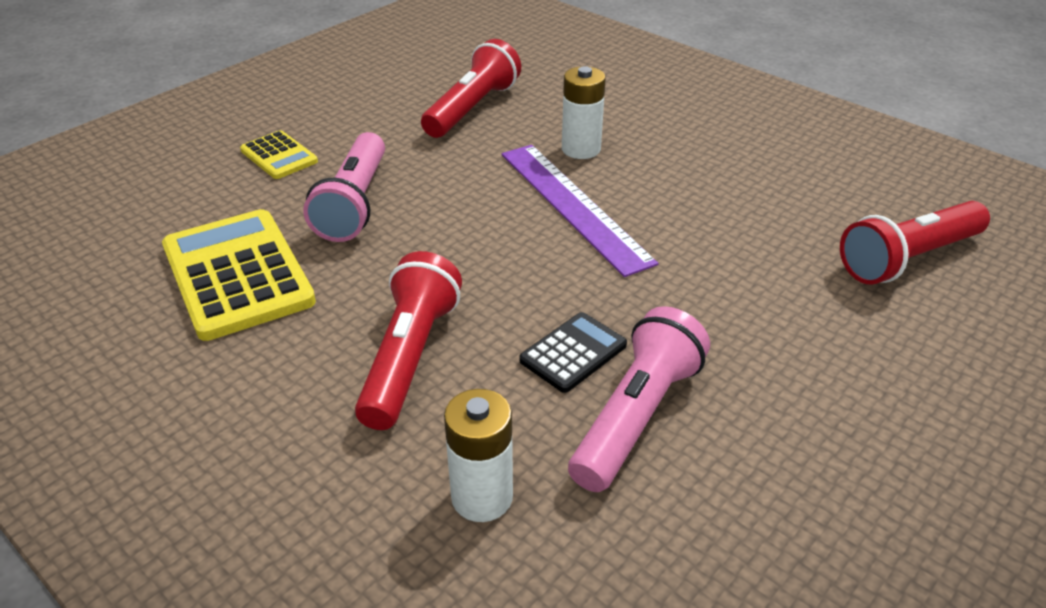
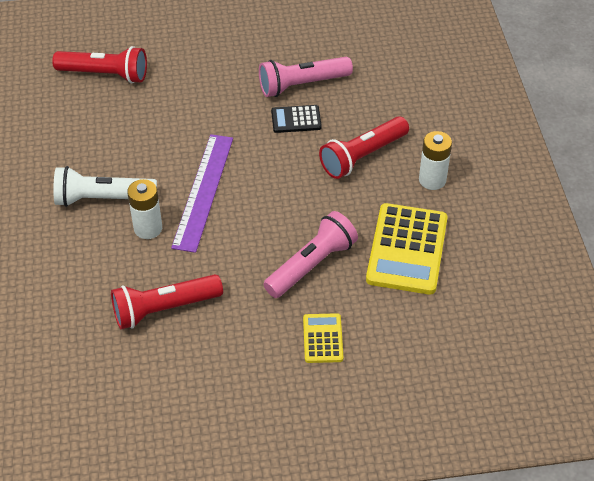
camera: 140 degrees left, 10 degrees up
(482, 497) = (384, 91): white battery -> white battery (432, 180)
(667, 148) = (102, 198): none -> white flashlight

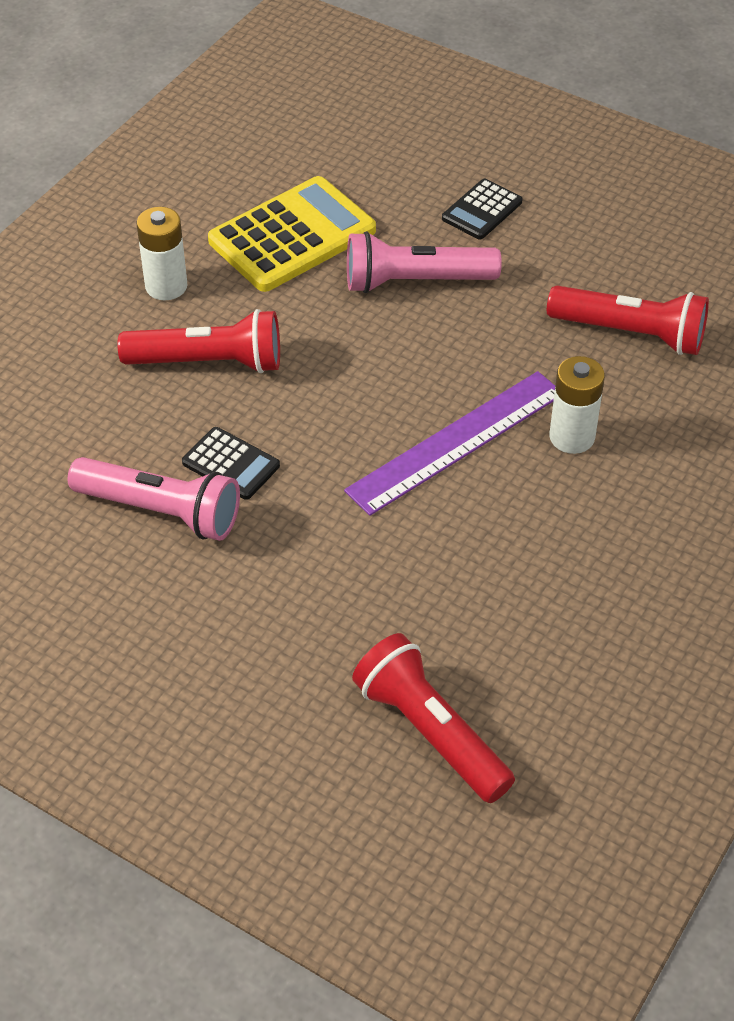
camera: 140 degrees left, 0 degrees up
(102, 198) = (600, 514): white flashlight -> none
(322, 338) = (482, 210): yellow calculator -> black calculator

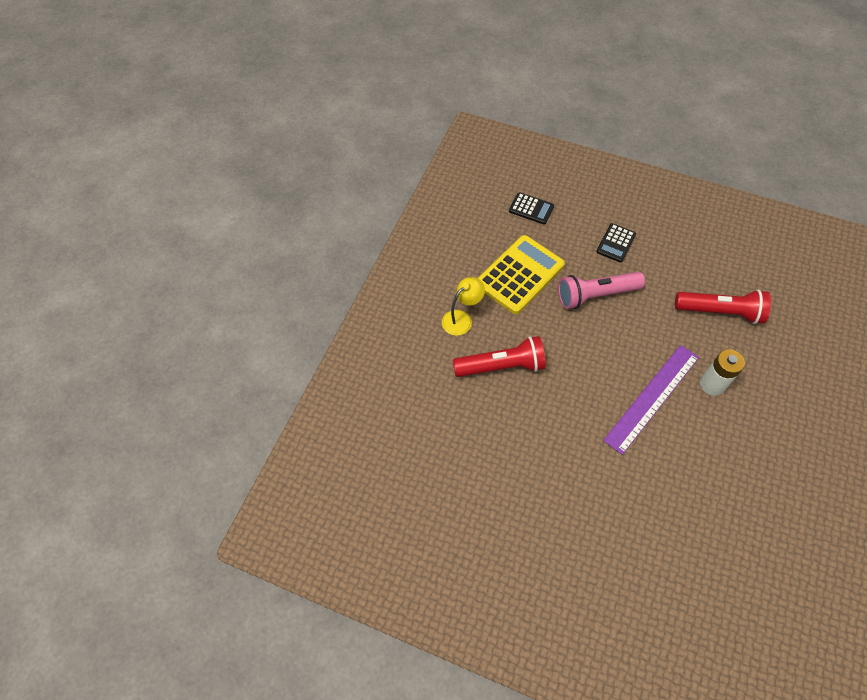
camera: 10 degrees left, 10 degrees up
(161, 511) = (507, 471): pink flashlight -> none
(166, 286) = (461, 318): white battery -> yellow lamp
(231, 464) = (535, 433): black calculator -> black calculator (531, 209)
(430, 732) = (702, 594): red flashlight -> none

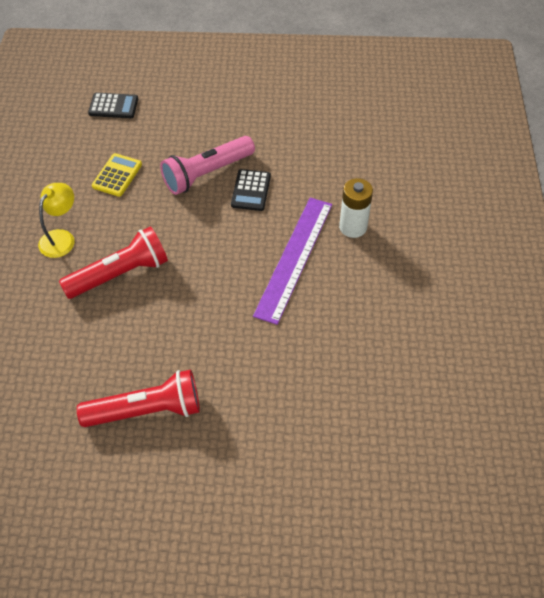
camera: 20 degrees left, 5 degrees down
(519, 275) = (117, 175): yellow calculator -> yellow calculator, size x0.52
(616, 243) = (215, 117): black calculator -> black calculator (251, 190)
(720, 312) = (342, 155): red flashlight -> red flashlight (146, 410)

